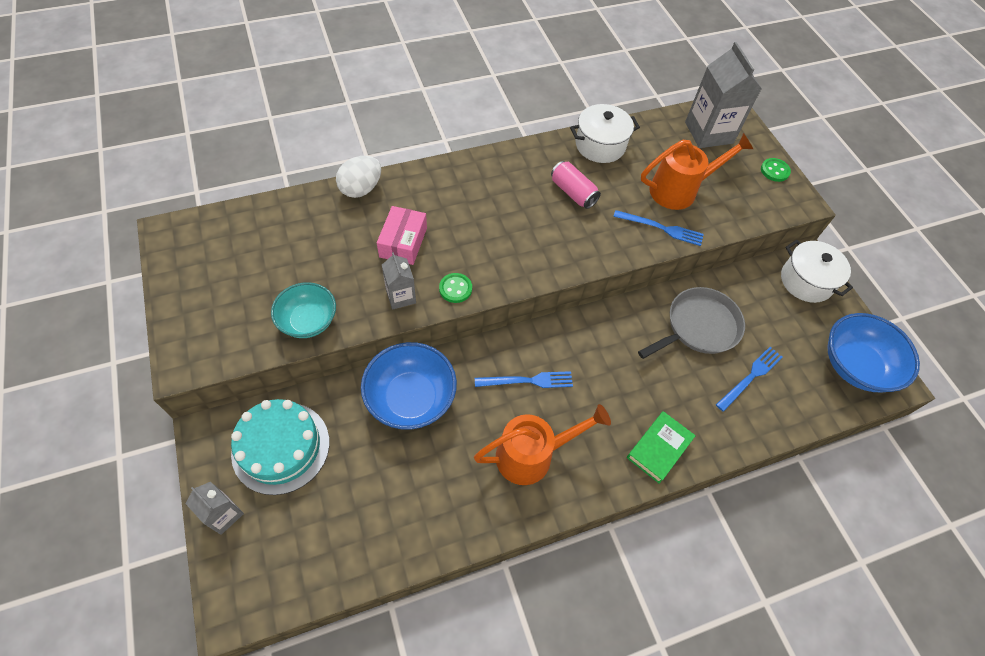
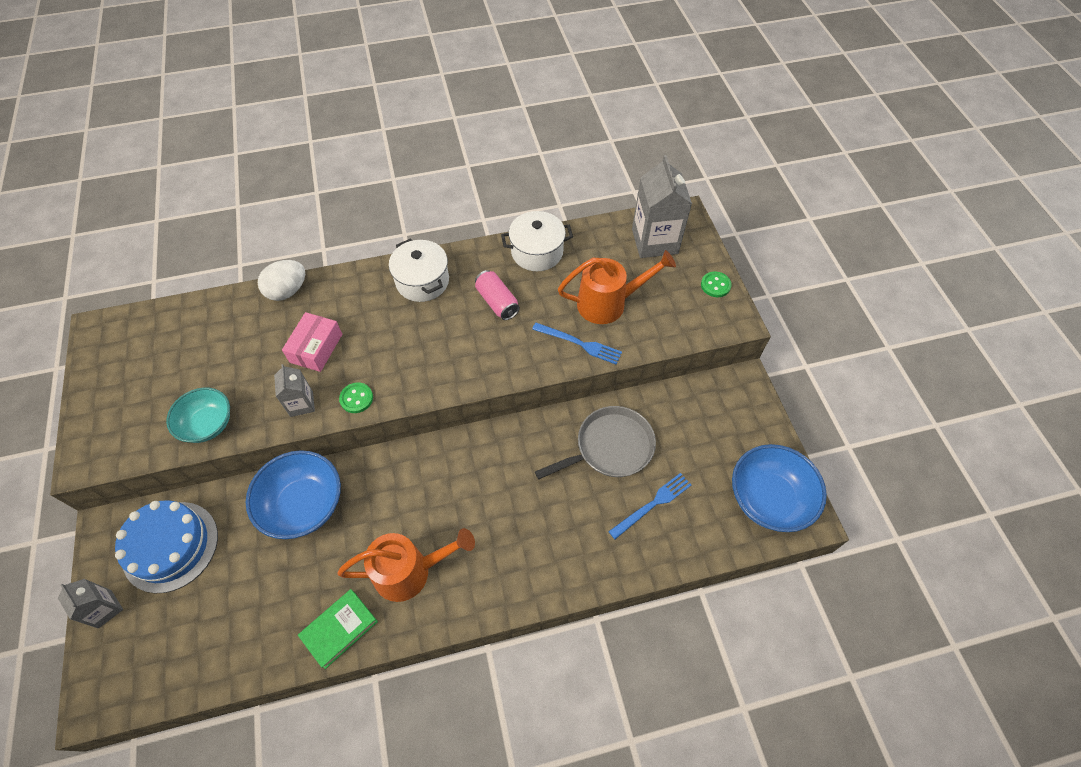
camera: 10 degrees right, 0 degrees up
(281, 447) = (170, 546): turquoise cake -> blue cake
(527, 381) = (422, 494): blue fork -> none
(659, 448) = (540, 573): green book -> green book (339, 629)
(806, 281) = (736, 404): white pot -> white pot (422, 281)

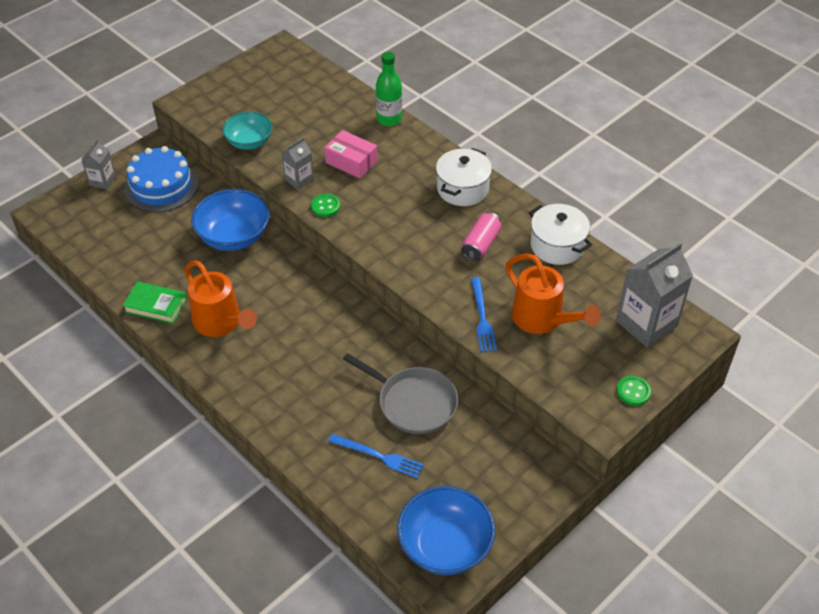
camera: 60 degrees right, 10 degrees down
(287, 291) = (389, 119): white egg -> green bottle
(316, 348) = (351, 162): pink box -> pink box turned 45 degrees clockwise

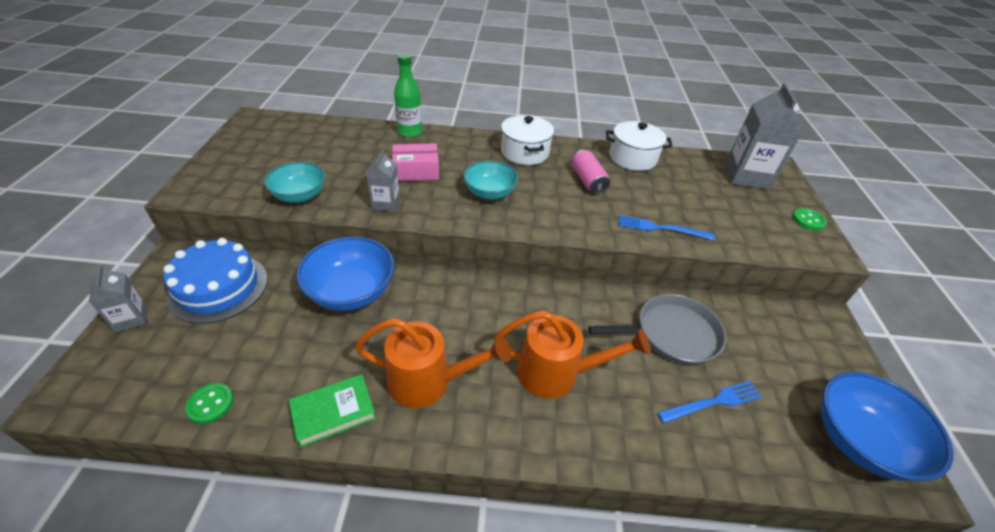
camera: 45 degrees left, 5 degrees down
(325, 206) = (436, 212): green button -> green button (210, 404)
(384, 211) = (490, 193): none -> turquoise bowl
(482, 317) = (661, 228): blue fork -> blue fork turned 150 degrees clockwise
(543, 320) = (696, 207): orange watering can -> orange watering can (558, 373)

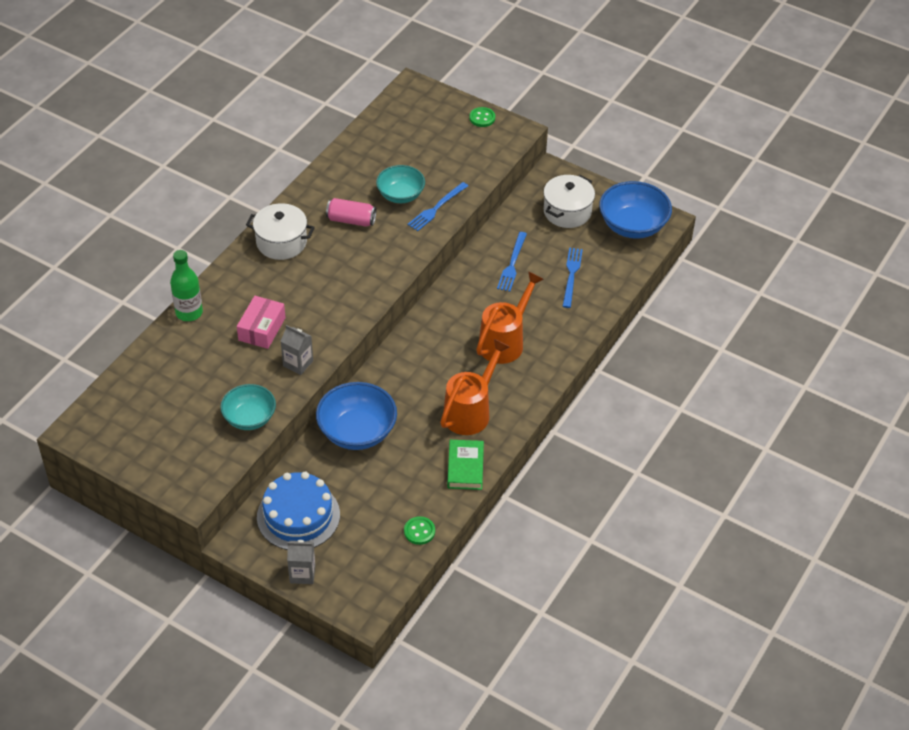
camera: 60 degrees left, 5 degrees up
(490, 193) = (327, 291): turquoise bowl -> turquoise bowl (400, 195)
(632, 158) = (339, 173): white pot -> white pot (567, 212)
(672, 334) = (512, 264): grey pan -> blue fork
(746, 176) = (411, 115): grey carton -> none

